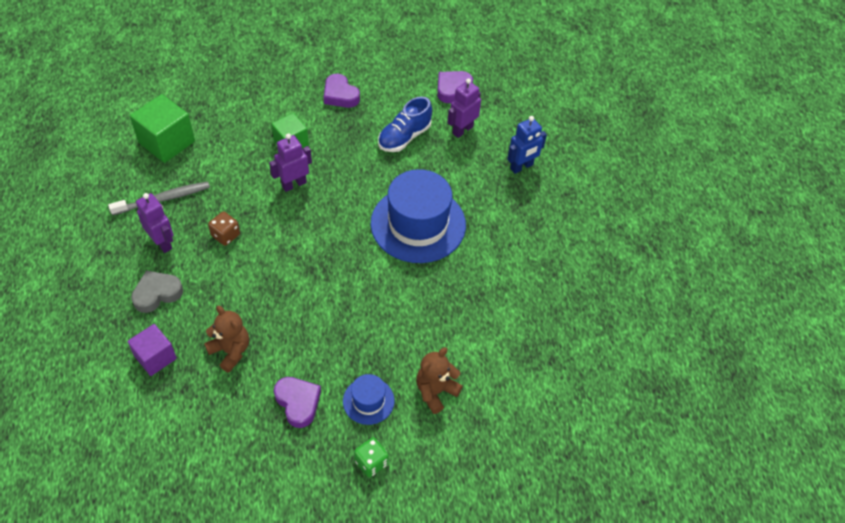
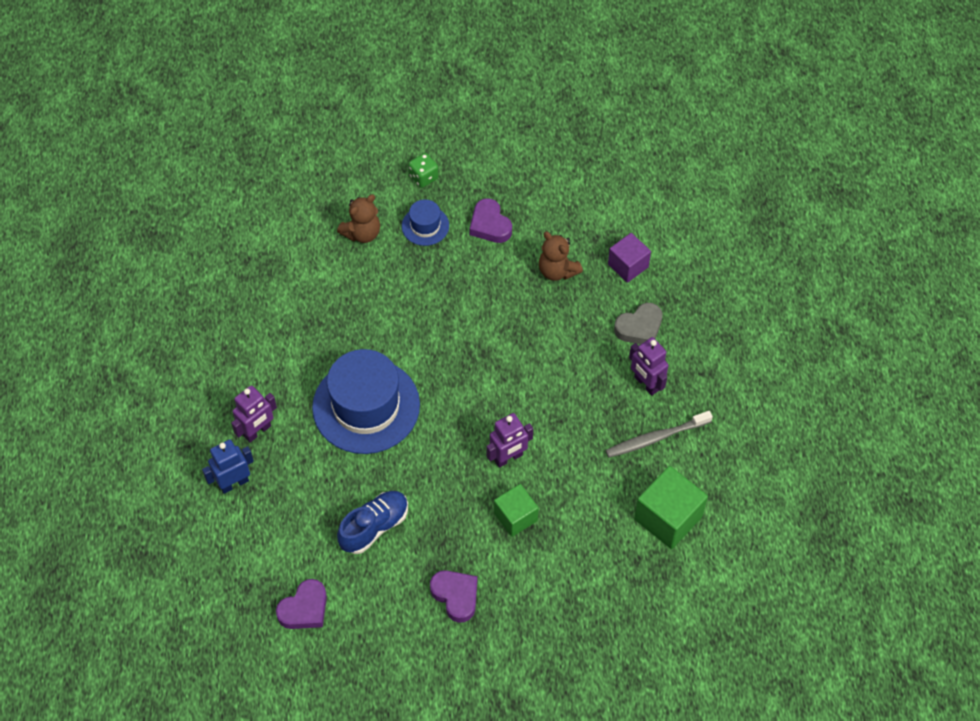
camera: 175 degrees left, 5 degrees up
(225, 235) = (579, 392): brown dice -> none
(462, 130) = (299, 539): purple robot -> purple robot (258, 431)

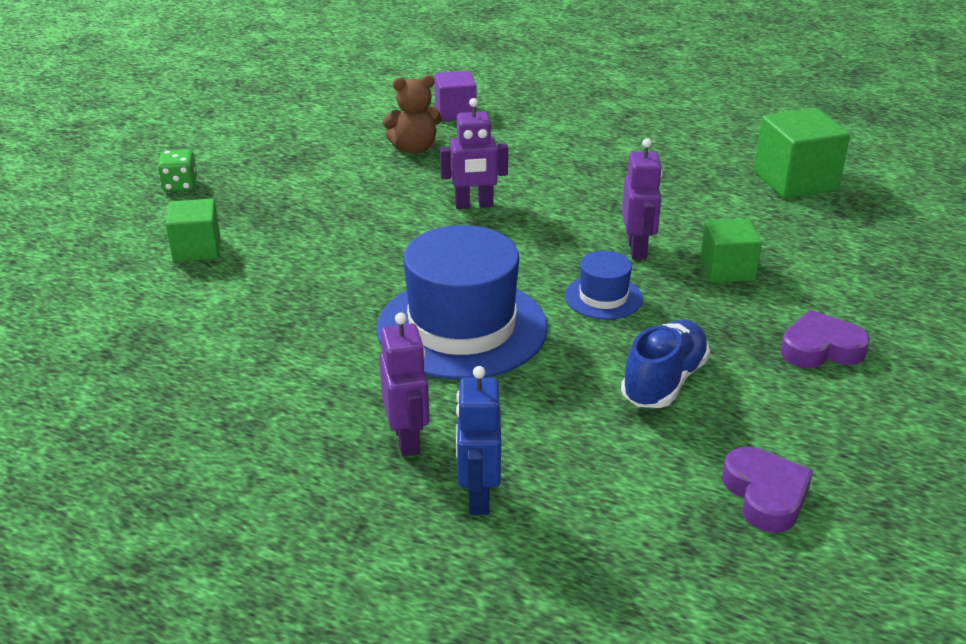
camera: 60 degrees left, 25 degrees down
(362, 233) = (197, 249): brown teddy bear -> green cube
(374, 527) = (664, 382): blue shoe -> blue shoe turned 45 degrees clockwise
(425, 226) = (248, 205): blue hat -> blue hat (603, 297)
(490, 225) = (303, 167): purple heart -> none
(639, 327) = (539, 128): grey heart -> none
(646, 384) = (613, 145): purple robot -> purple robot (474, 205)
(655, 438) = (686, 159): grey toothbrush -> none

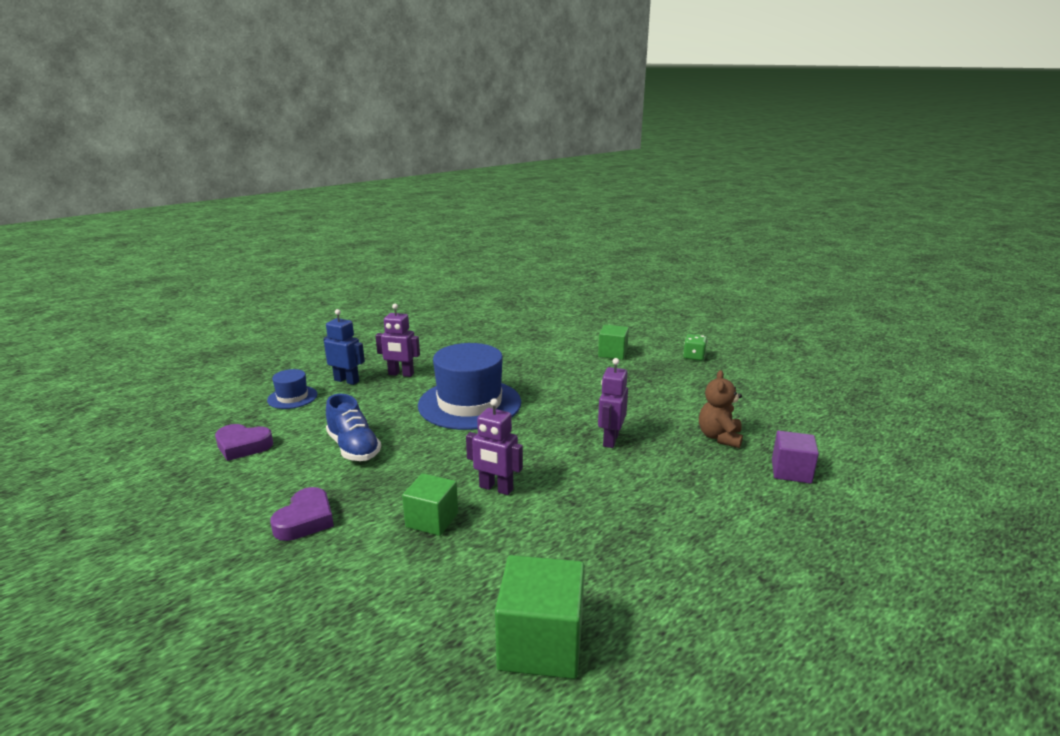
camera: 115 degrees right, 10 degrees down
(603, 297) = (452, 455): blue hat -> blue hat (292, 397)

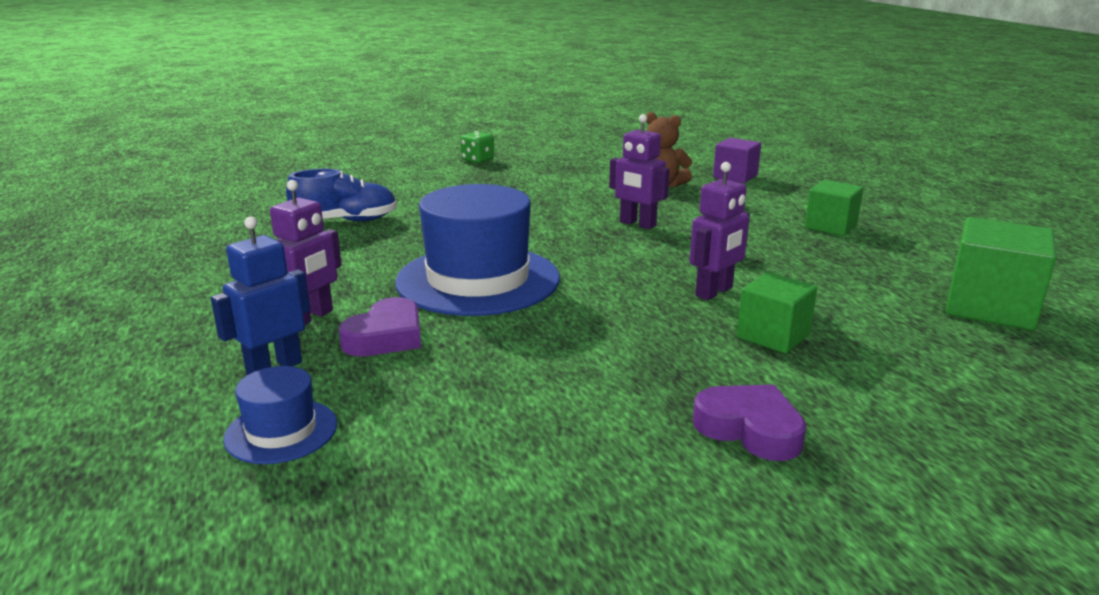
camera: 70 degrees left, 0 degrees up
(243, 446) = (455, 496): purple heart -> purple heart (386, 337)
(354, 448) = (548, 377): blue shoe -> blue shoe (346, 221)
(612, 353) = (421, 188): green cube -> green cube (830, 226)

